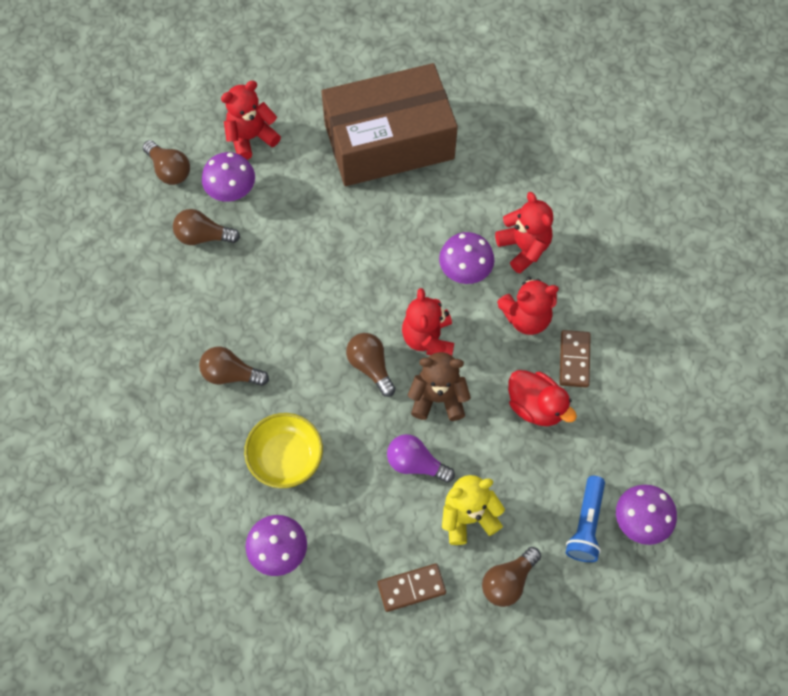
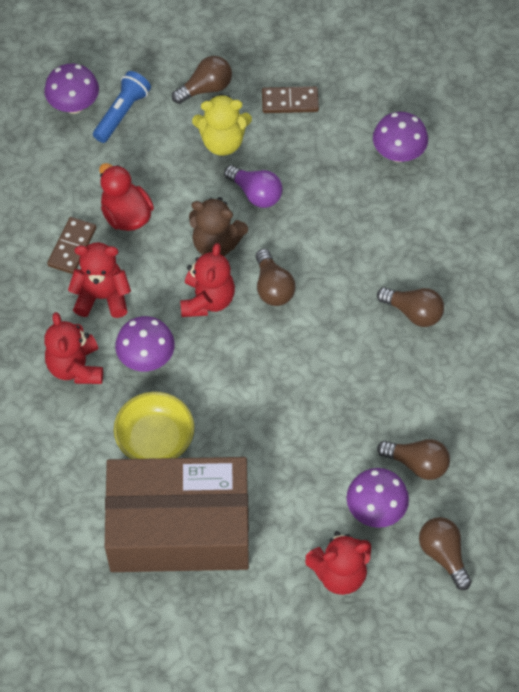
camera: 165 degrees left, 5 degrees down
(286, 457) = (375, 226): yellow bowl -> yellow bowl (155, 439)

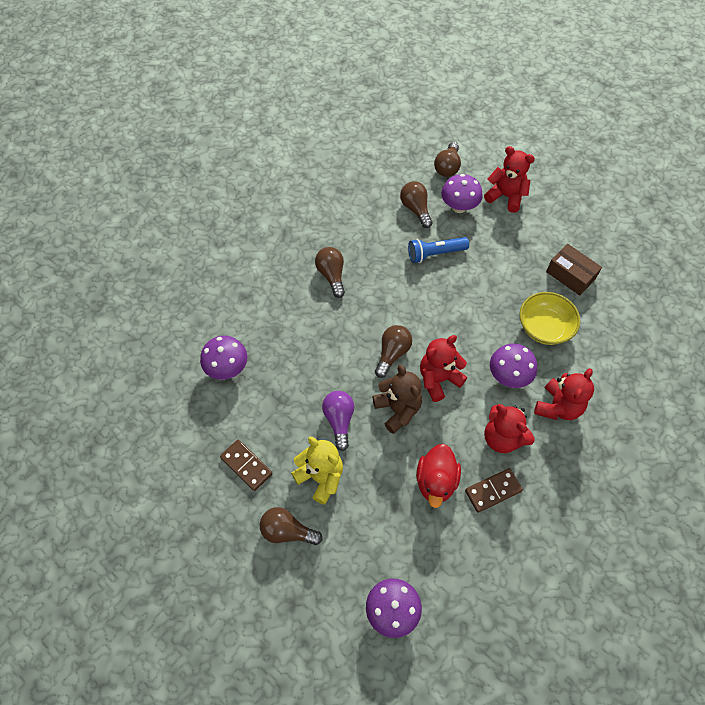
camera: 135 degrees left, 0 degrees up
(122, 113) = (364, 568): blue flashlight -> blue flashlight (435, 254)
(179, 527) = (570, 275): brown box -> brown box, size x0.44

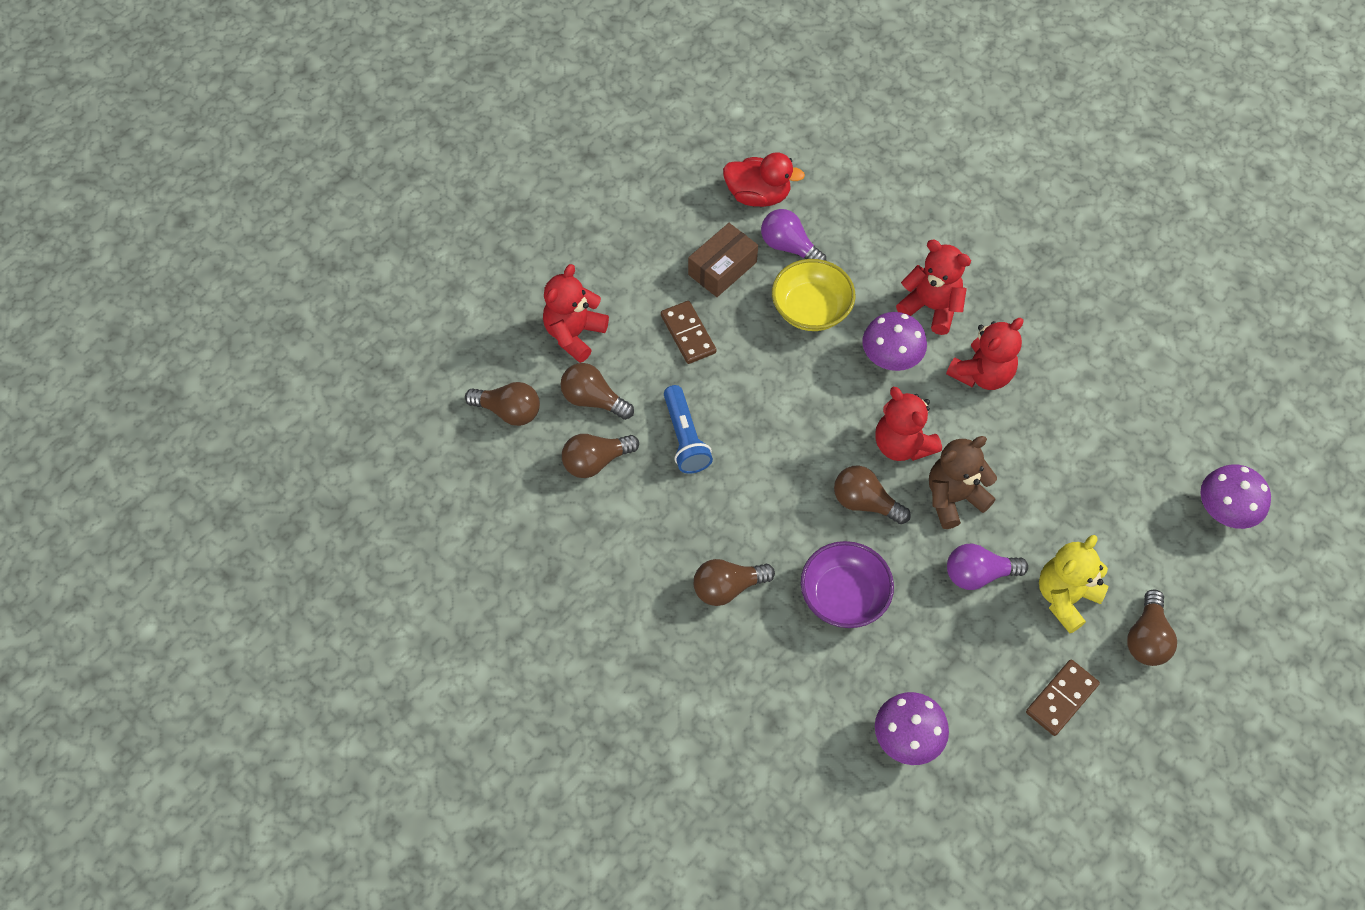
camera: 90 degrees left, 0 degrees up
(325, 338) = (844, 596): none -> purple bowl
(436, 481) = (1052, 455): red duck -> red duck (758, 195)
(459, 207) = (593, 400): purple mushroom -> brown light bulb
(493, 491) = (1055, 391): brown domino -> brown domino (688, 334)
(596, 315) = (789, 247): none -> purple light bulb

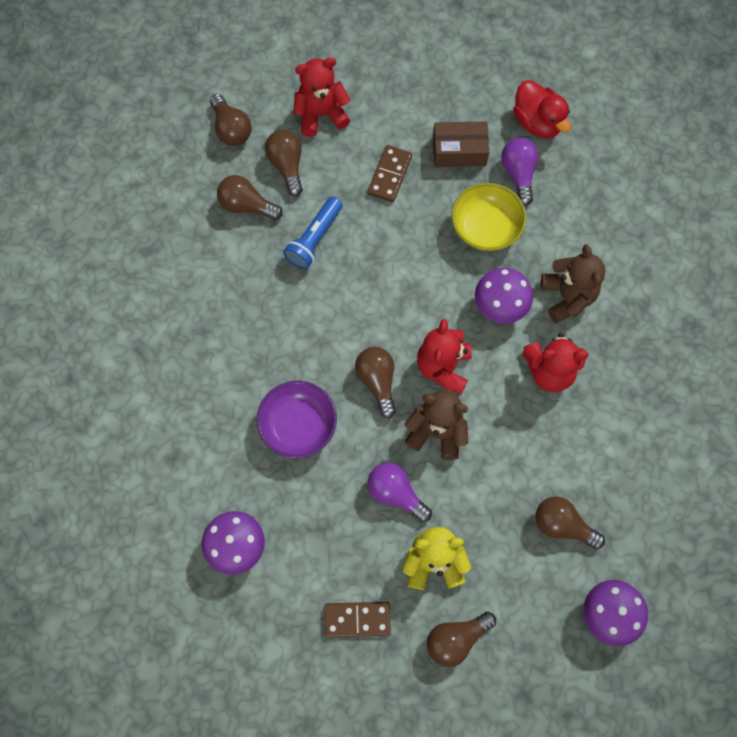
camera: 45 degrees right, 10 degrees up
(728, 587) = (237, 354): brown light bulb -> brown light bulb (562, 525)
(931, 307) = (567, 297): red teddy bear -> brown teddy bear

